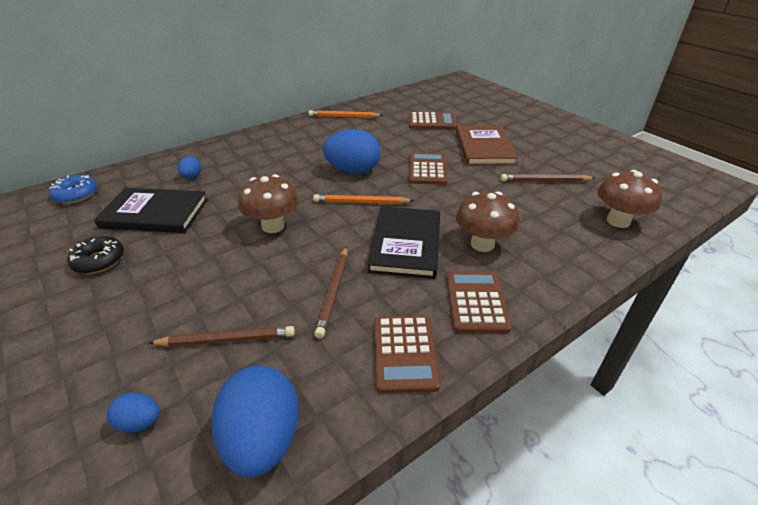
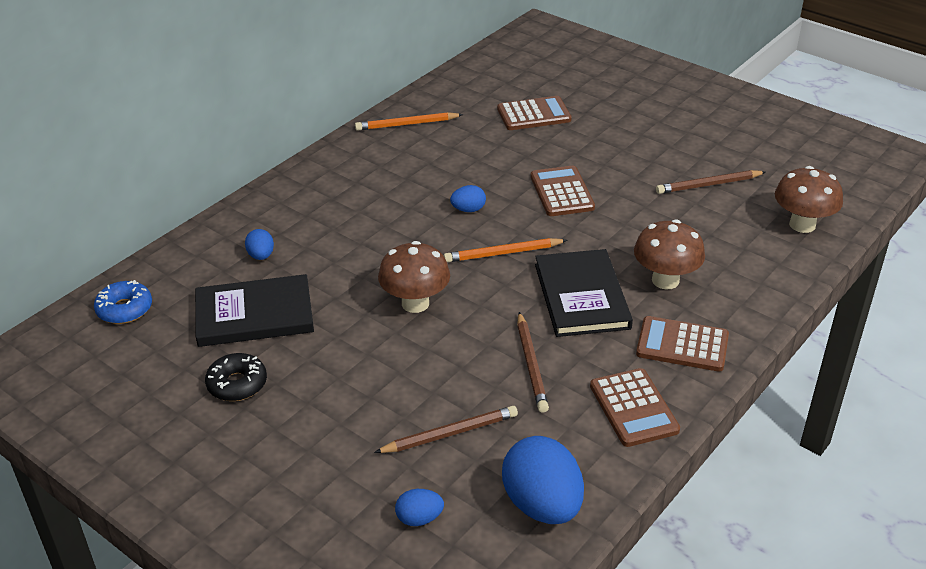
camera: 15 degrees left, 0 degrees up
(353, 170) = (468, 210): blue egg -> blue egg, size x0.48
(476, 302) = (682, 345): brown calculator -> brown calculator turned 60 degrees counterclockwise
(484, 148) = (619, 147): brown book -> none

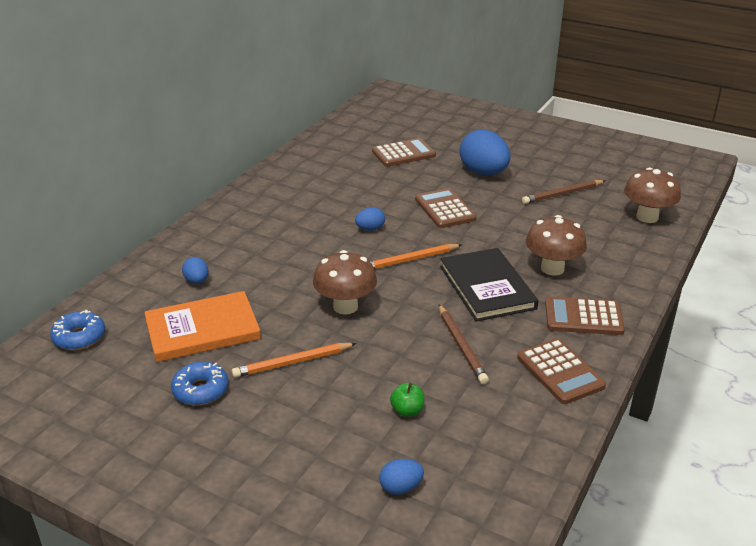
camera: 10 degrees left, 5 degrees down
(237, 384) = (200, 390): black donut -> blue donut
(254, 315) = (202, 330): black book -> orange book
(406, 124) = (298, 168): orange pencil -> orange pencil (292, 362)
(450, 433) = (407, 410): brown pencil -> green apple
(542, 505) = (507, 462): blue egg -> blue egg (483, 173)

